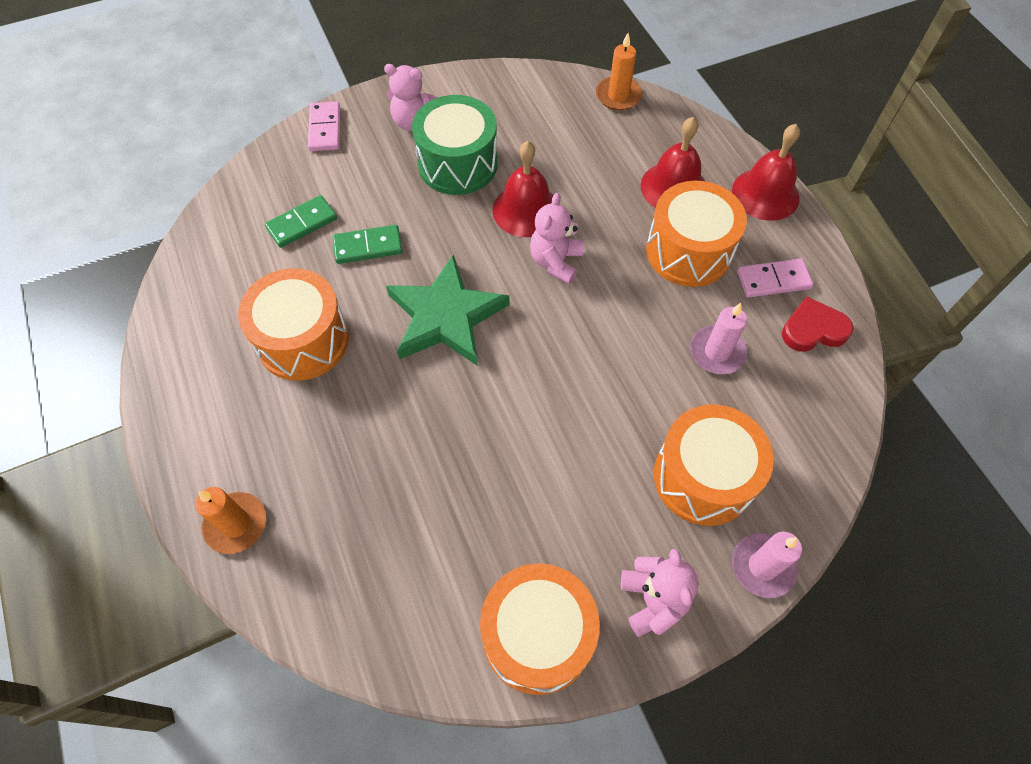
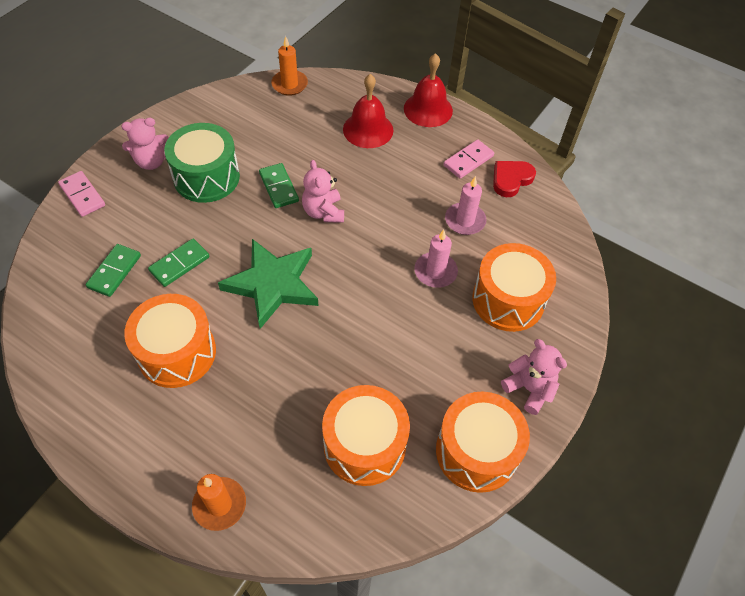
camera: 35 degrees left, 5 degrees down
(526, 210) = (279, 187): red bell -> green domino
(688, 251) = (405, 166): orange drum -> orange drum (364, 445)
(762, 566) = (576, 333): pink candle -> pink candle (435, 272)

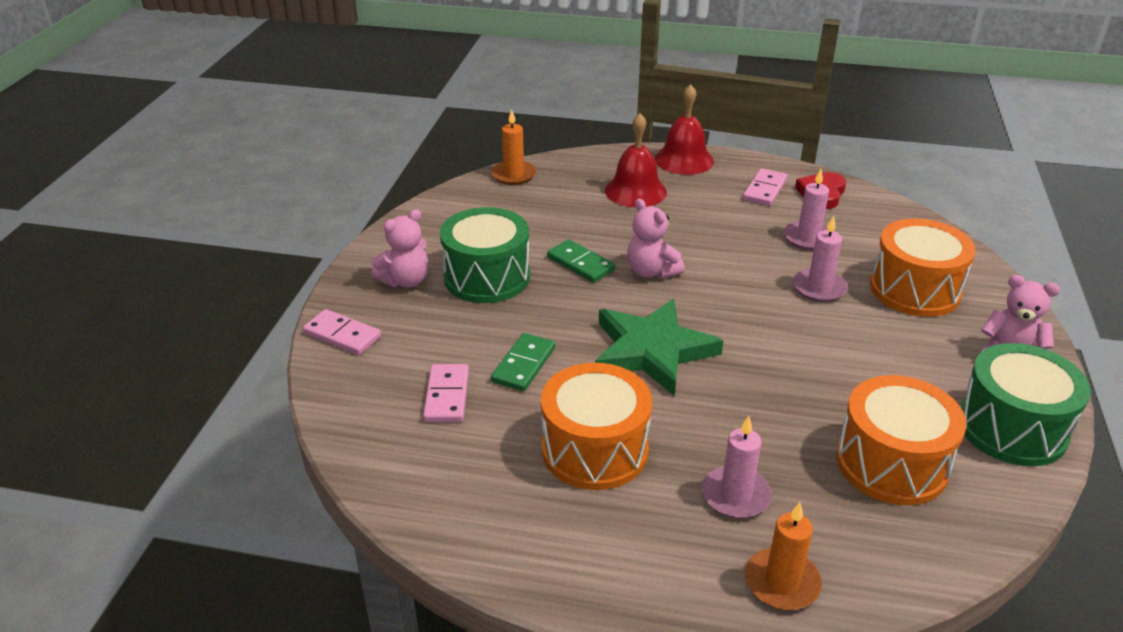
camera: 20 degrees left, 20 degrees down
(114, 271) = (447, 396): green domino -> pink domino
(240, 426) = (736, 495): none -> pink candle
(476, 451) = (1011, 428): orange drum -> green drum

